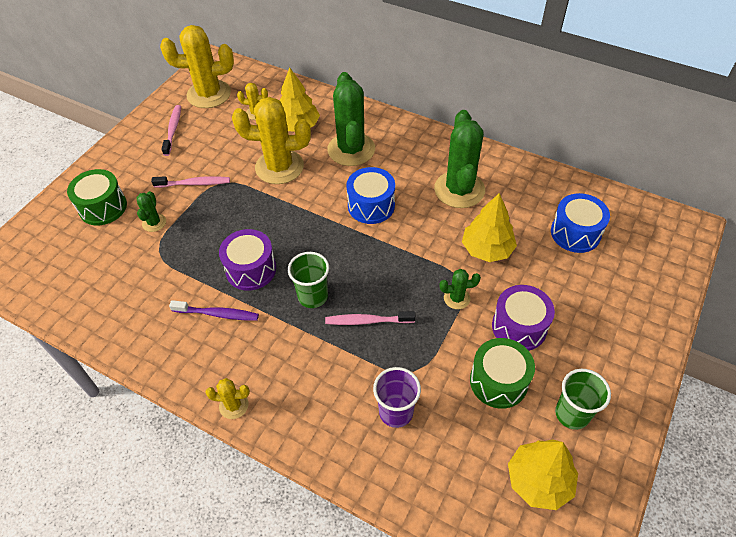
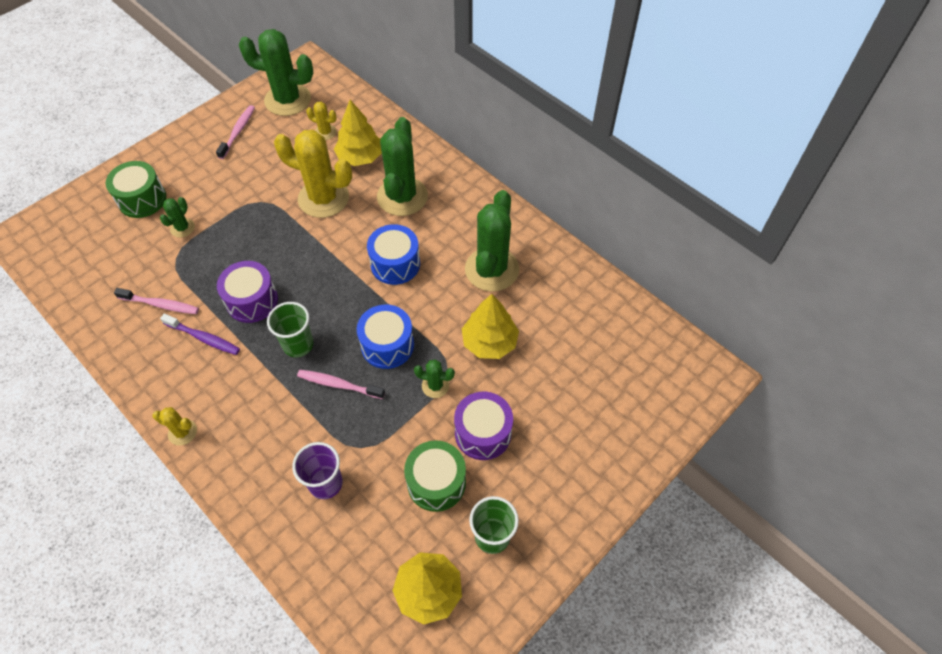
camera: 15 degrees right, 5 degrees up
(194, 184) = (235, 196): pink toothbrush -> pink toothbrush (161, 305)
(209, 94) = (287, 100): yellow cactus -> green cactus
(575, 233) = (589, 349): blue drum -> blue drum (387, 345)

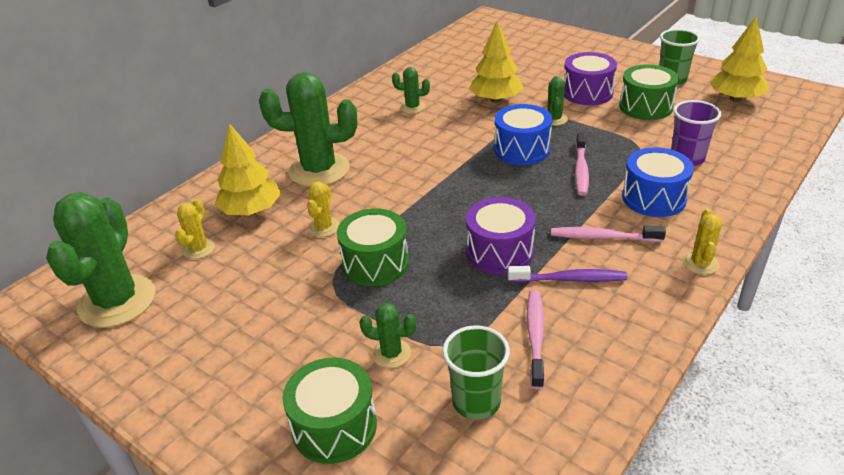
camera: 95 degrees left, 20 degrees down
(204, 338) = (570, 279): purple toothbrush -> purple toothbrush turned 75 degrees clockwise
(238, 132) = (181, 342): pink toothbrush -> pink toothbrush (602, 237)
(270, 226) = (375, 263): none -> green drum
(298, 345) = (546, 204): green cup -> green cup (476, 402)
(323, 198) = (324, 227): yellow cactus -> yellow cactus, size x0.46
(395, 264) = (418, 160): blue drum -> blue drum (653, 198)
(492, 269) = (412, 107): green cactus -> green cactus, size x0.46

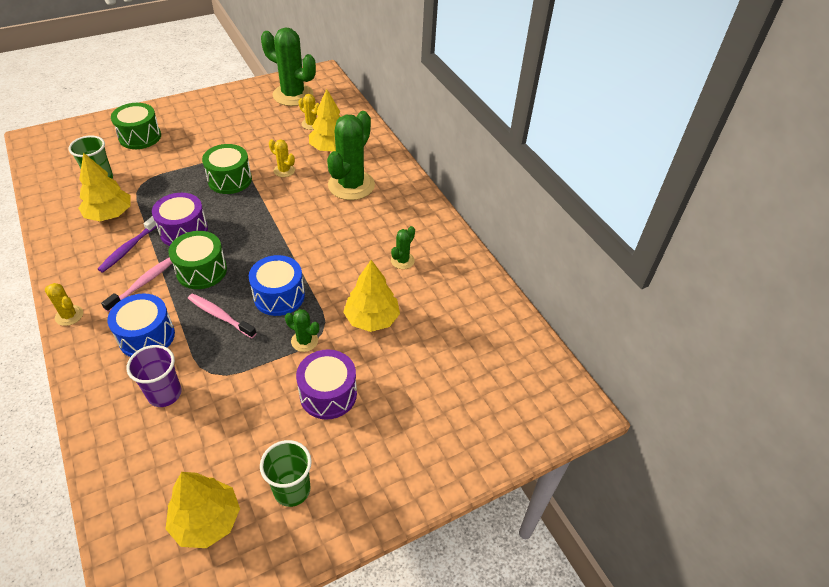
camera: 110 degrees right, 10 degrees up
(391, 353) = (159, 164): green cactus -> none
(535, 336) = (109, 214): pink toothbrush -> yellow tree
(645, 107) = (264, 424): green drum -> green drum (201, 270)

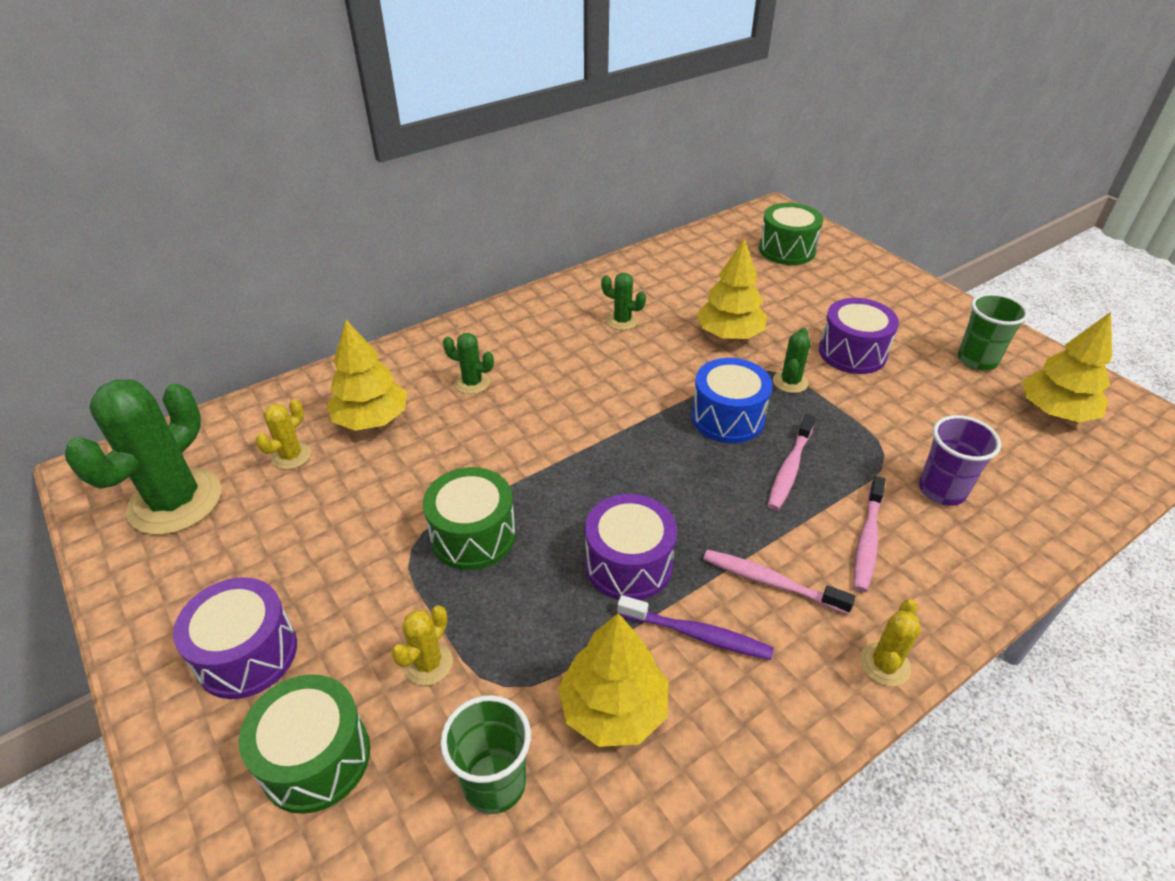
camera: 95 degrees left, 5 degrees down
(147, 336) = (867, 540): blue drum -> pink toothbrush
(197, 119) = (247, 654): none -> purple drum
(201, 270) = (713, 513): green drum -> green drum (786, 250)
(284, 170) = (439, 466): yellow cactus -> yellow cactus (428, 664)
(351, 185) = (472, 383): green cactus -> green cactus, size x0.46

